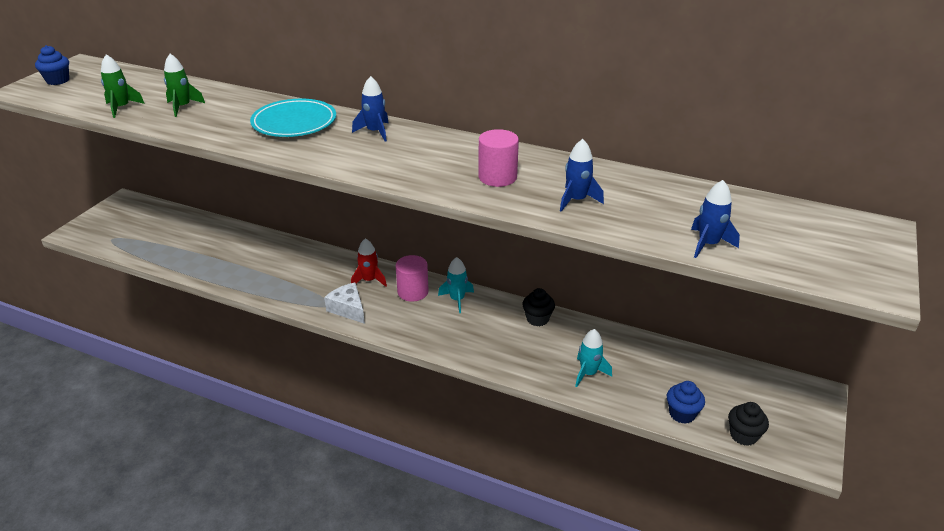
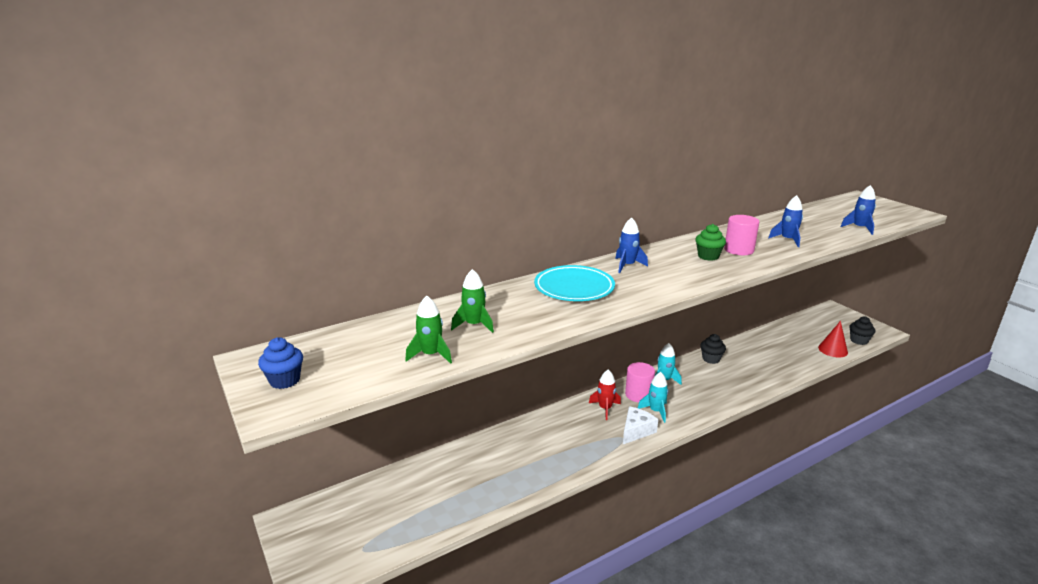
camera: 55 degrees left, 10 degrees down
(348, 309) = (636, 431): white cheese -> white cheese turned 135 degrees clockwise
(453, 164) = (708, 256): none -> green cupcake
(588, 373) = (780, 363): turquoise rocket -> turquoise rocket (656, 411)
(682, 414) = (833, 350): blue cupcake -> red cone

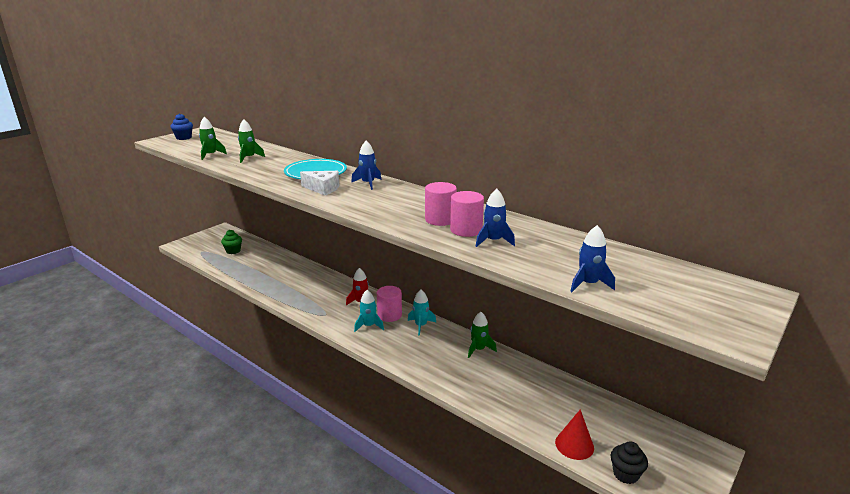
camera: 70 degrees right, 0 degrees up
(636, 431) = (336, 319): white cheese -> white cheese (323, 189)
(708, 256) = (411, 208): green cupcake -> green cupcake (233, 251)
(711, 359) = (478, 349): black cupcake -> green rocket
(764, 245) = (466, 230): none -> pink cylinder

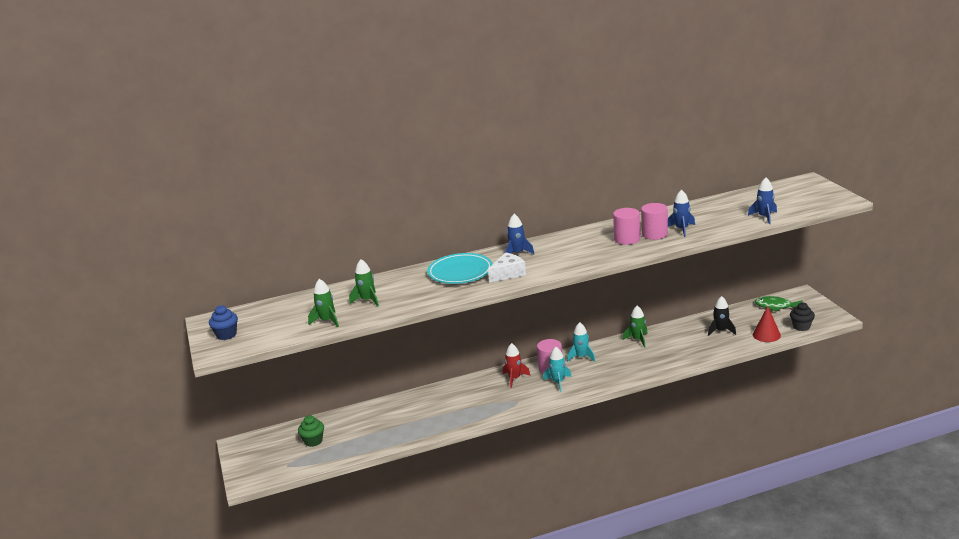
camera: 55 degrees left, 0 degrees up
(548, 403) = (721, 331): none -> black rocket
(652, 435) = (776, 306): none -> green fish

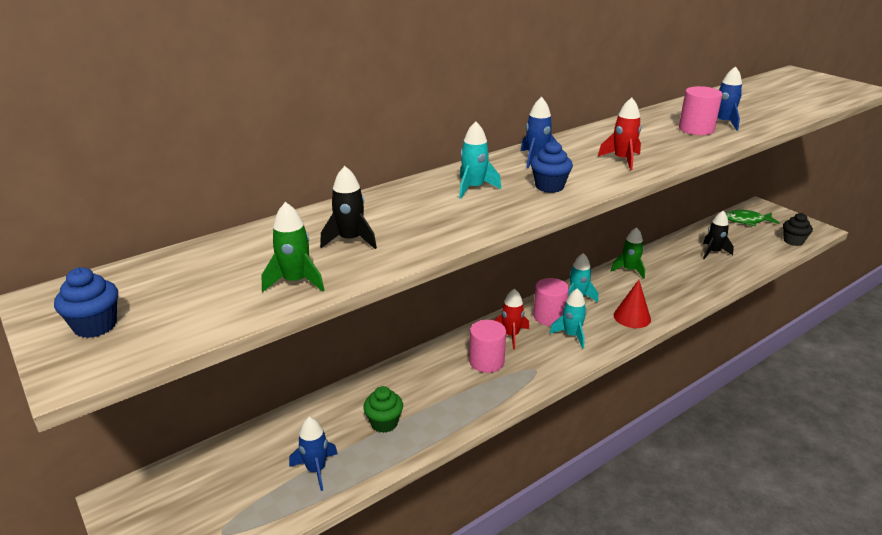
camera: 20 degrees left, 5 degrees up
(313, 441) = (254, 476): green cupcake -> green cupcake (384, 423)
(367, 300) = (350, 240): green rocket -> black rocket
(460, 272) = (474, 188): turquoise plate -> turquoise rocket
(508, 274) = (549, 186): white cheese -> blue cupcake
(574, 257) = (622, 160): none -> red rocket
(627, 239) = (668, 136): pink cylinder -> pink cylinder (486, 361)
(764, 217) = (802, 107): blue rocket -> blue rocket (316, 469)
(766, 335) = (765, 253): red cone -> red cone (632, 317)

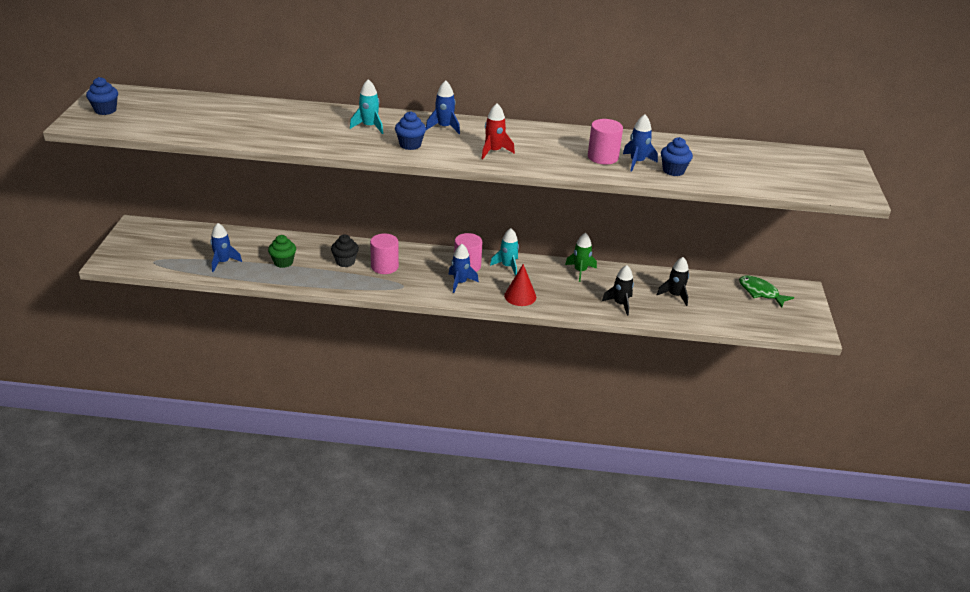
camera: 40 degrees right, 5 degrees up
(295, 281) = (198, 129): green rocket -> none
(350, 240) = (255, 123): black rocket -> black rocket (620, 304)
(511, 335) = (424, 262): red rocket -> none
(571, 335) = (460, 283): turquoise rocket -> blue rocket
(755, 118) = (673, 171): none -> blue cupcake
(793, 241) = (766, 326): black cupcake -> black cupcake (345, 262)

